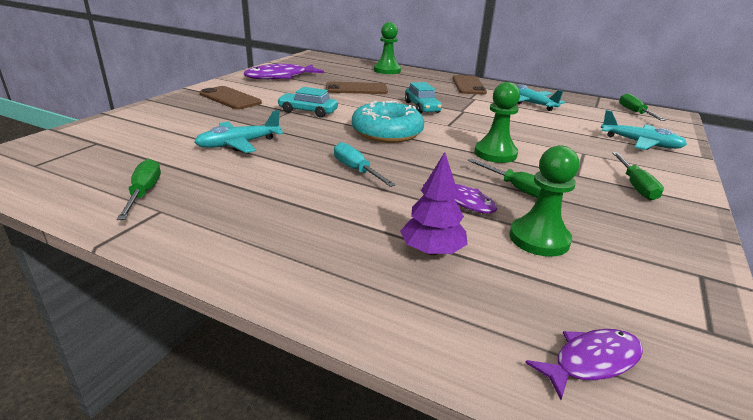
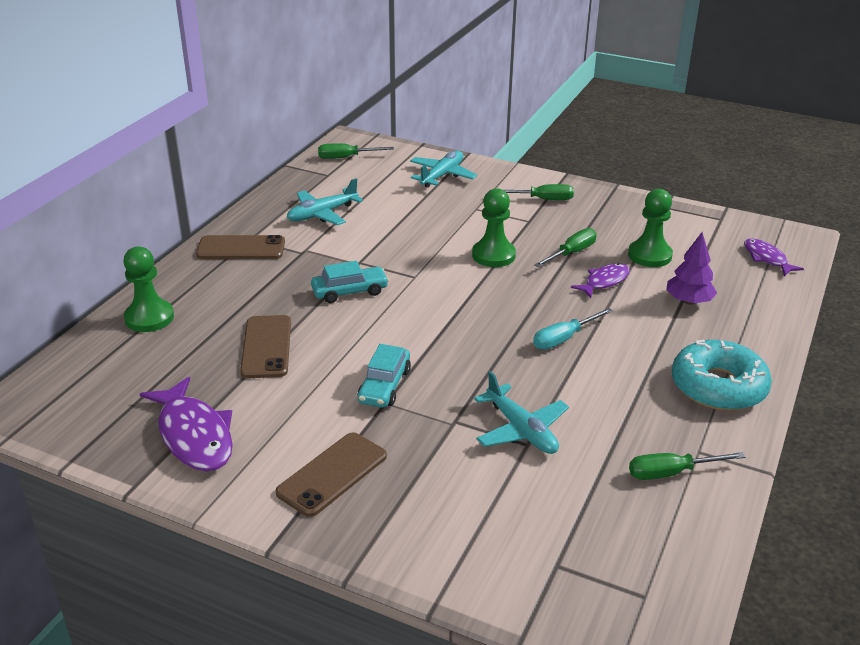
camera: 90 degrees left, 5 degrees up
(387, 132) = (451, 319): turquoise donut -> turquoise donut (718, 386)

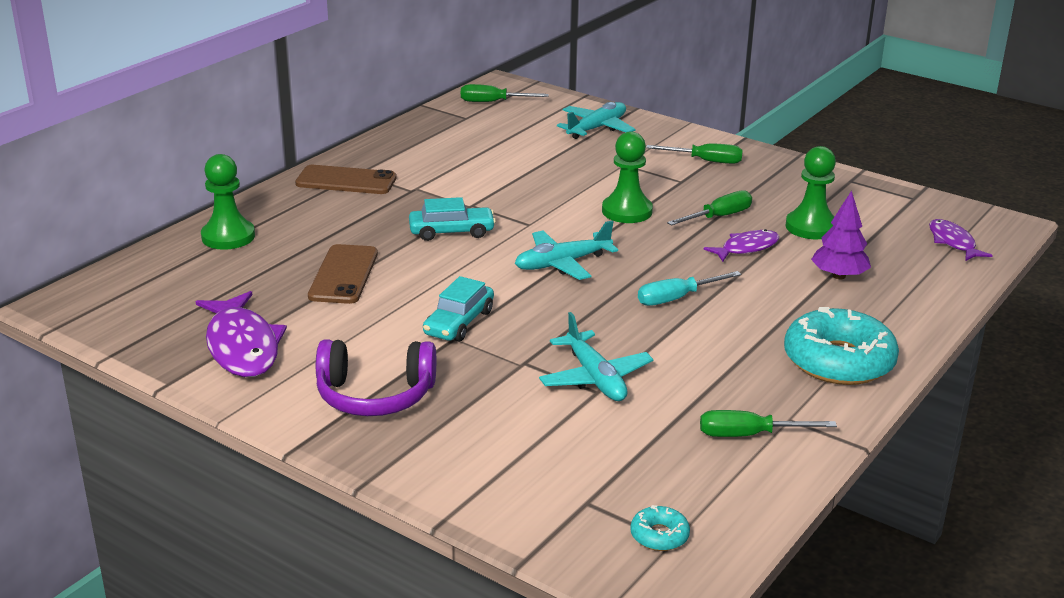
camera: 10 degrees right, 5 degrees down
(322, 214) = (446, 155): turquoise plane -> turquoise plane (562, 263)
(332, 474) = (375, 396): brown phone -> purple headphones
(631, 592) = (659, 535): none -> turquoise donut

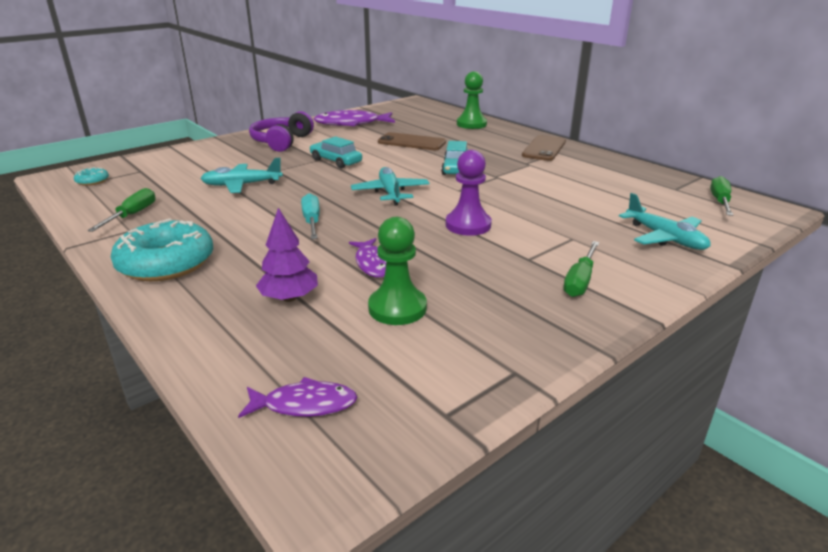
camera: 105 degrees right, 0 degrees up
(627, 211) = (468, 225): green pawn -> purple pawn
(718, 217) = (441, 263): green screwdriver -> none

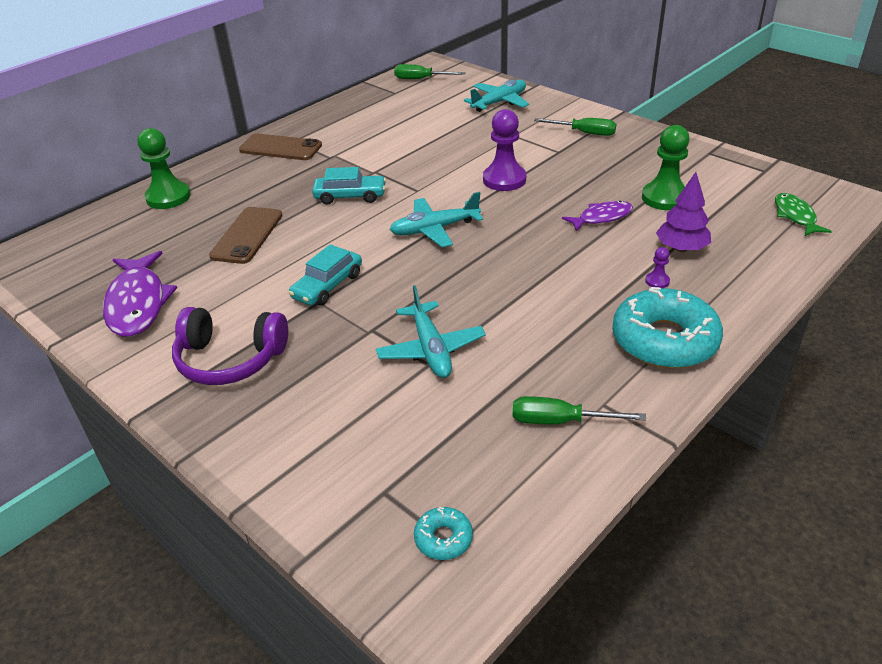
camera: 95 degrees left, 10 degrees up
(246, 274) = (657, 281): none -> purple pawn
(304, 404) = (795, 216): purple fish -> green fish
(312, 221) = (527, 267): turquoise screwdriver -> none

